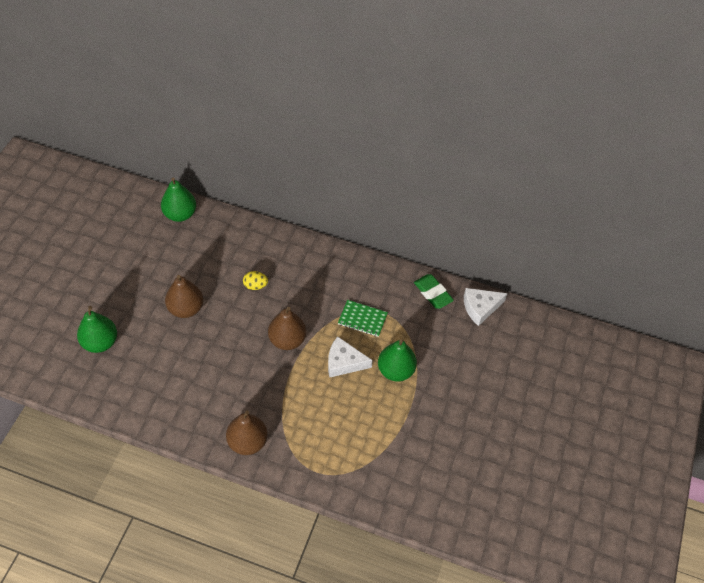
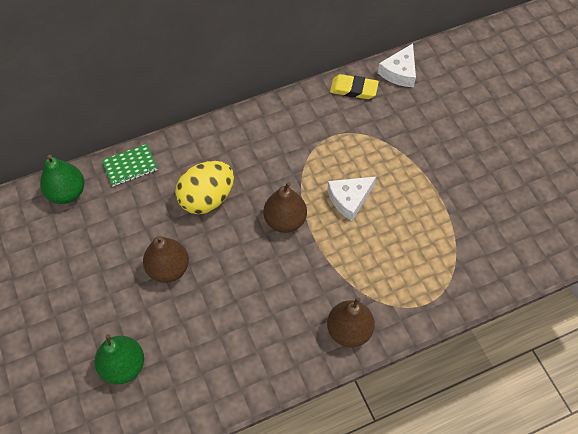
camera: 40 degrees left, 5 degrees up
(255, 286) = (207, 199): yellow egg -> yellow egg, size x2.13
(362, 319) = (324, 153): green notebook -> green notebook (130, 166)
(395, 370) = (394, 172): green pear -> none
(433, 293) = (353, 89): green eraser -> yellow eraser

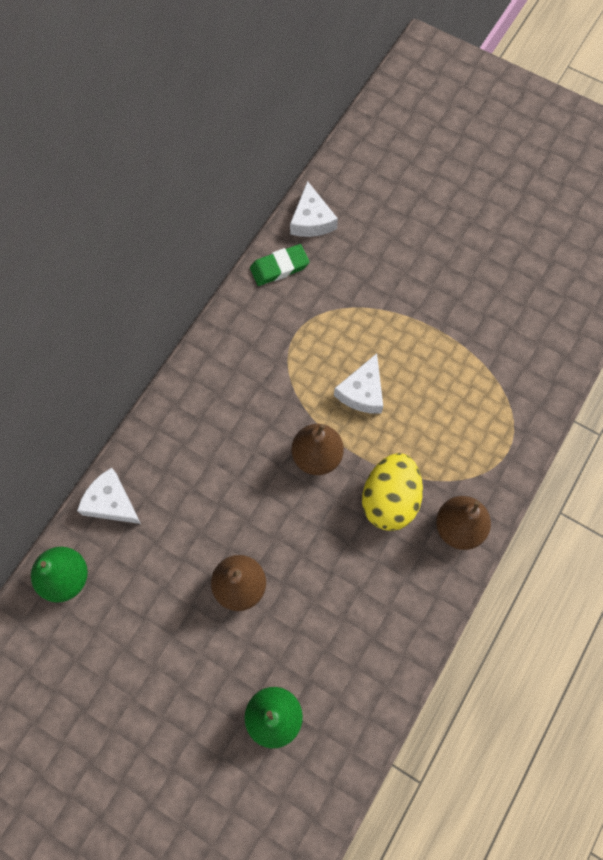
camera: 35 degrees left, 10 degrees up
(130, 166) = (111, 502): green notebook -> white cheese
(207, 199) = (221, 484): yellow egg -> yellow egg (389, 499)
(353, 89) = (279, 267): yellow eraser -> green eraser

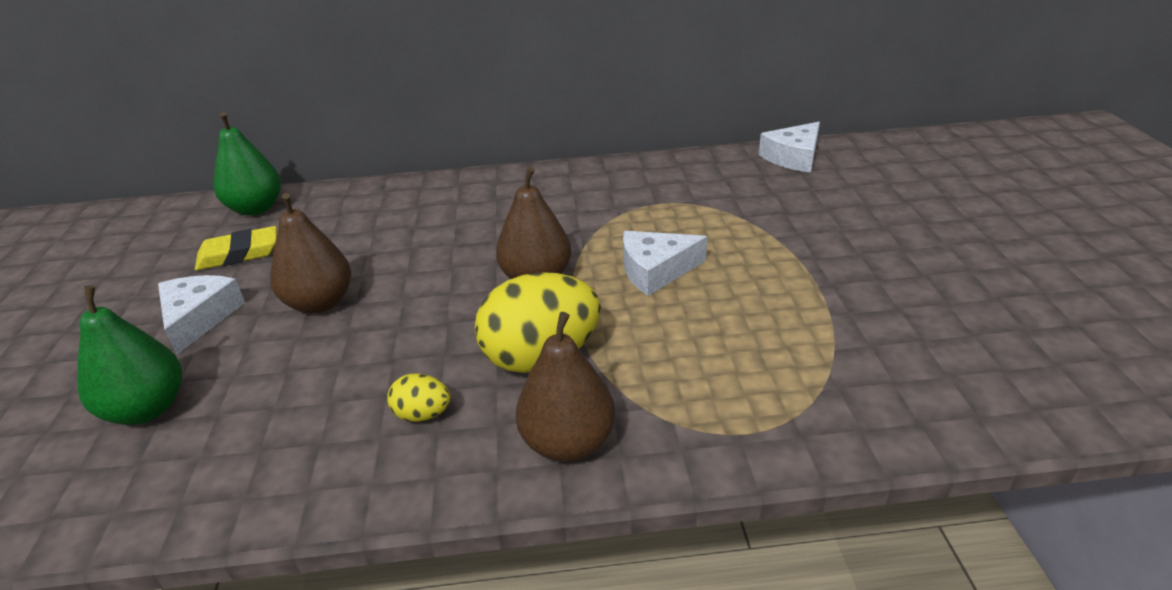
camera: 55 degrees right, 35 degrees down
(111, 502) = (356, 196): white cheese -> white cheese (199, 318)
(130, 612) = (239, 254): none -> yellow eraser
(279, 267) = (715, 165): green eraser -> none
(389, 579) = (422, 414): none -> yellow egg

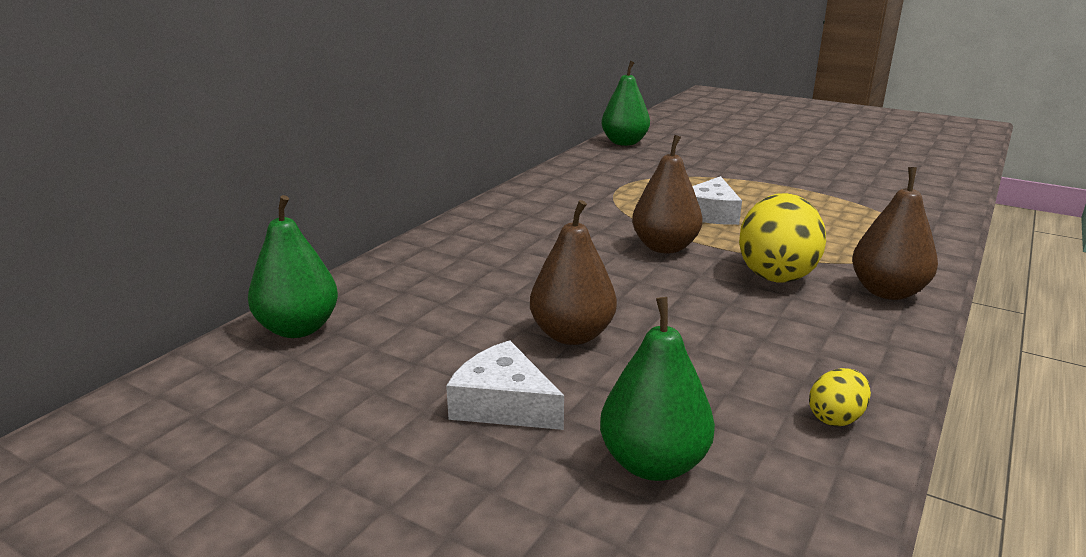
camera: 55 degrees left, 10 degrees down
(239, 254) = (393, 357): yellow eraser -> none
(422, 414) = (806, 330): yellow egg -> yellow egg (836, 418)
(793, 157) = (624, 143): white cheese -> green pear

